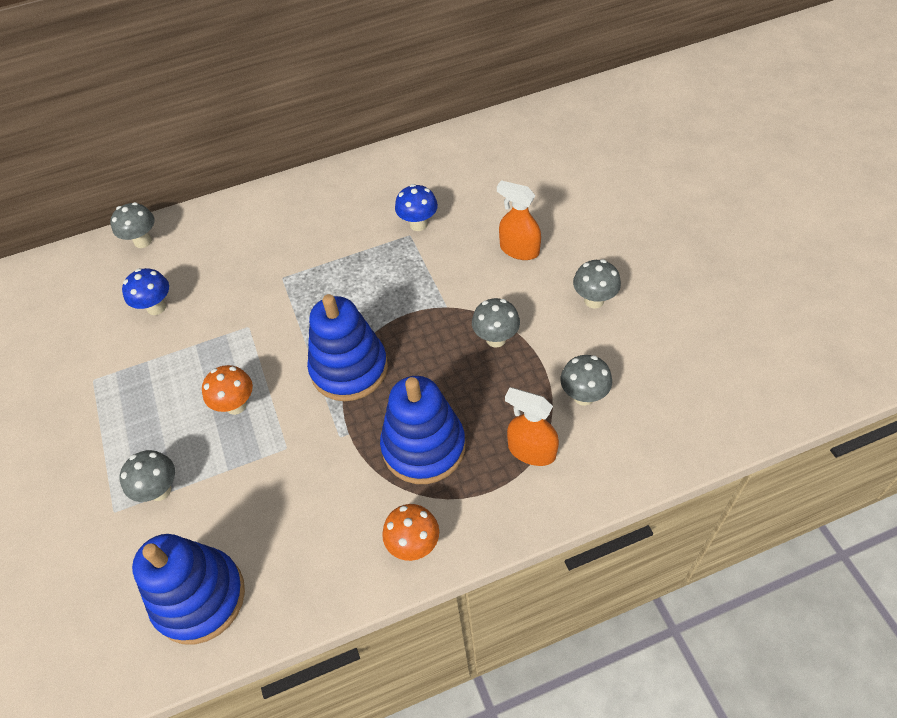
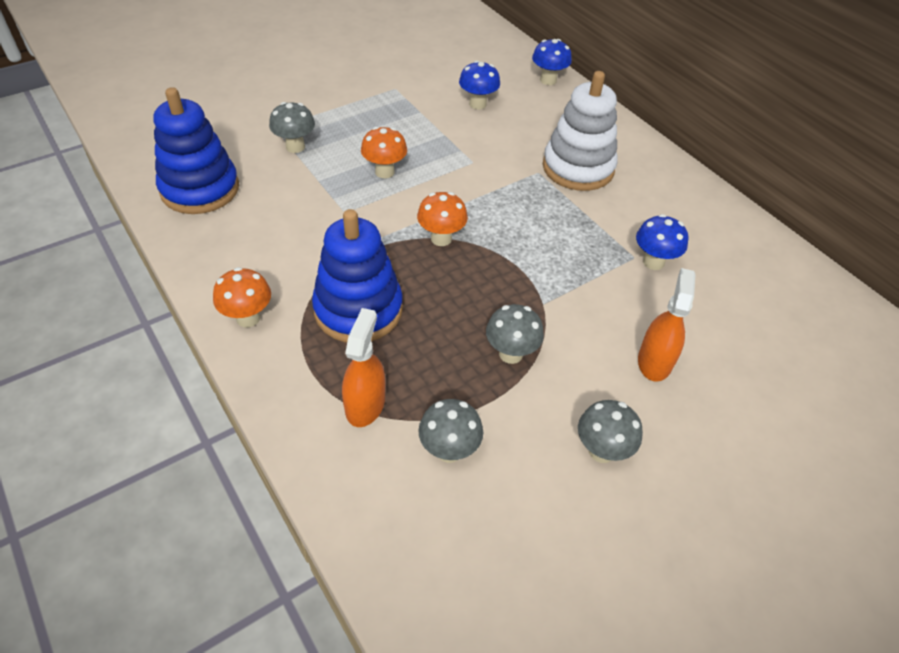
camera: 70 degrees right, 5 degrees down
(143, 241) = (548, 80): grey mushroom -> blue mushroom
(286, 247) = (578, 168): none -> white stacking toy
(349, 369) = (441, 238): blue stacking toy -> orange mushroom

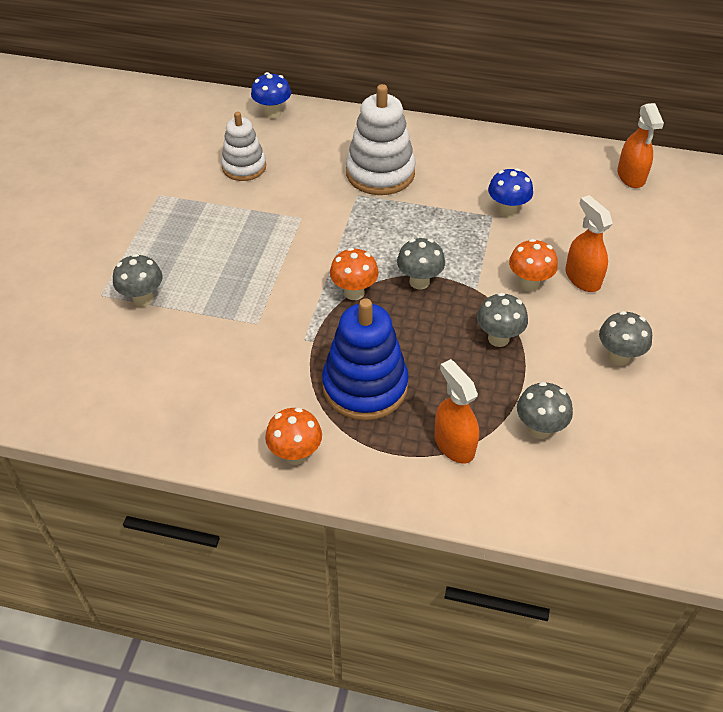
camera: 40 degrees left, 0 degrees up
(200, 189) = (110, 390): blue stacking toy -> none
(384, 172) = (245, 270): orange mushroom -> orange mushroom (529, 284)
(477, 104) = (244, 167): blue mushroom -> white stacking toy
(502, 265) = (419, 282): none -> grey mushroom
(823, 311) = (631, 176): none -> orange spray bottle

